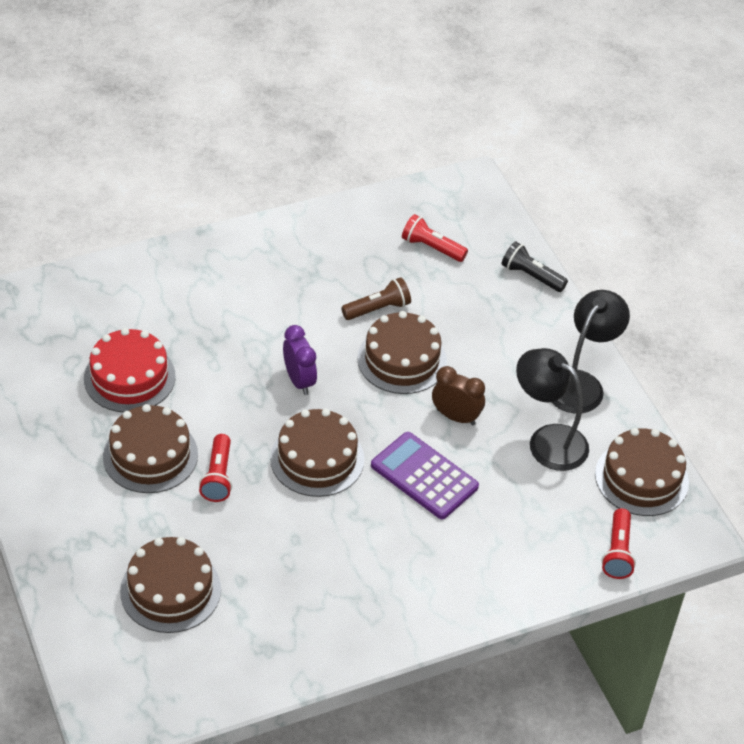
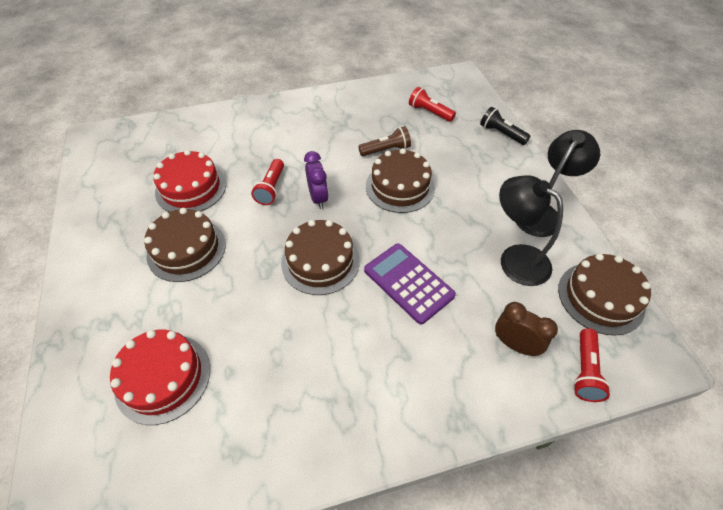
camera: 10 degrees right, 5 degrees up
(170, 590) = (163, 377): brown cake -> red cake
(218, 476) = (235, 271): red flashlight -> red flashlight (271, 188)
(456, 417) = (439, 233): brown clock -> brown clock (515, 344)

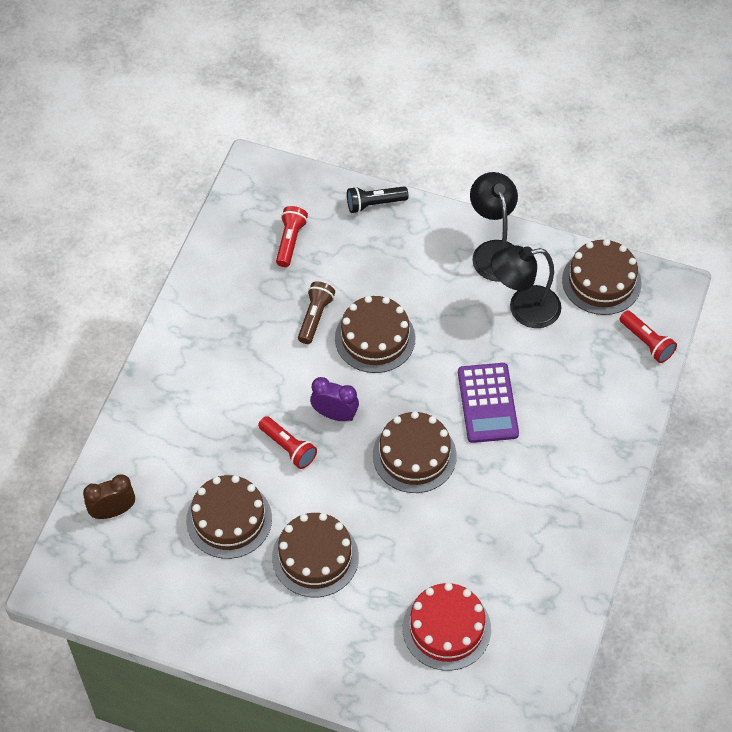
camera: 55 degrees left, 5 degrees up
(191, 188) = (229, 519): red cake -> brown cake
(408, 283) = (488, 403): purple calculator -> purple calculator turned 90 degrees counterclockwise
(429, 112) = (290, 241): red flashlight -> red flashlight turned 120 degrees clockwise
(515, 344) = (595, 370): brown clock -> brown clock (113, 511)

